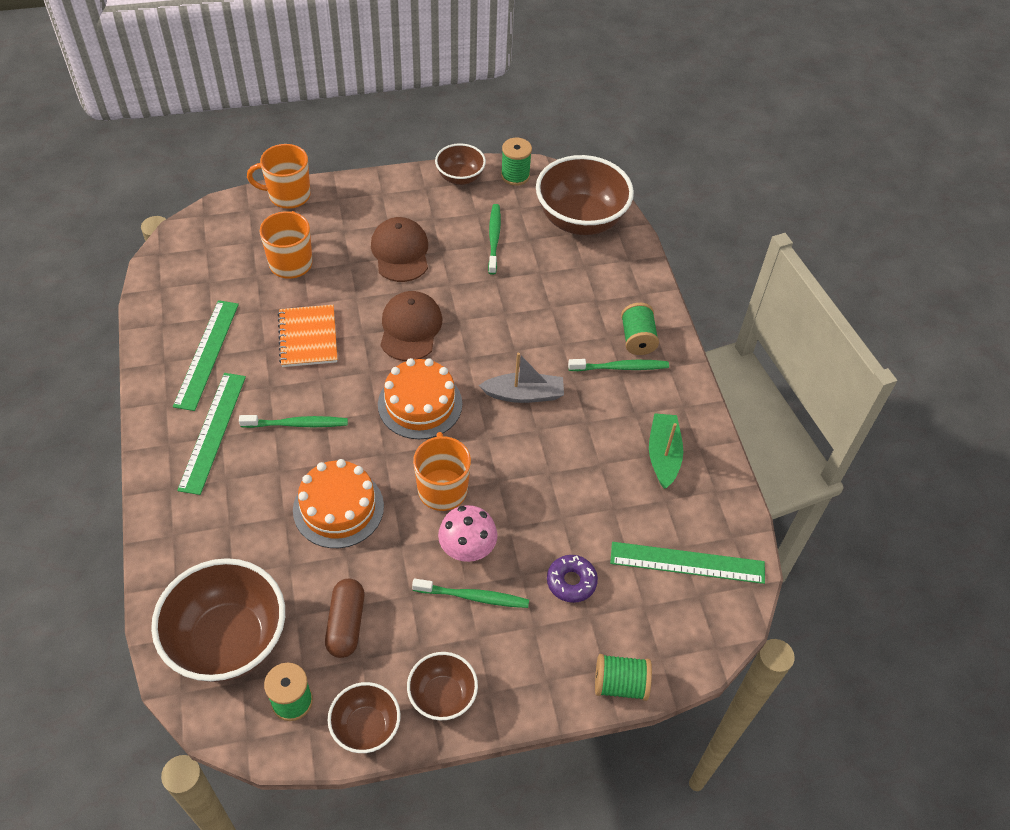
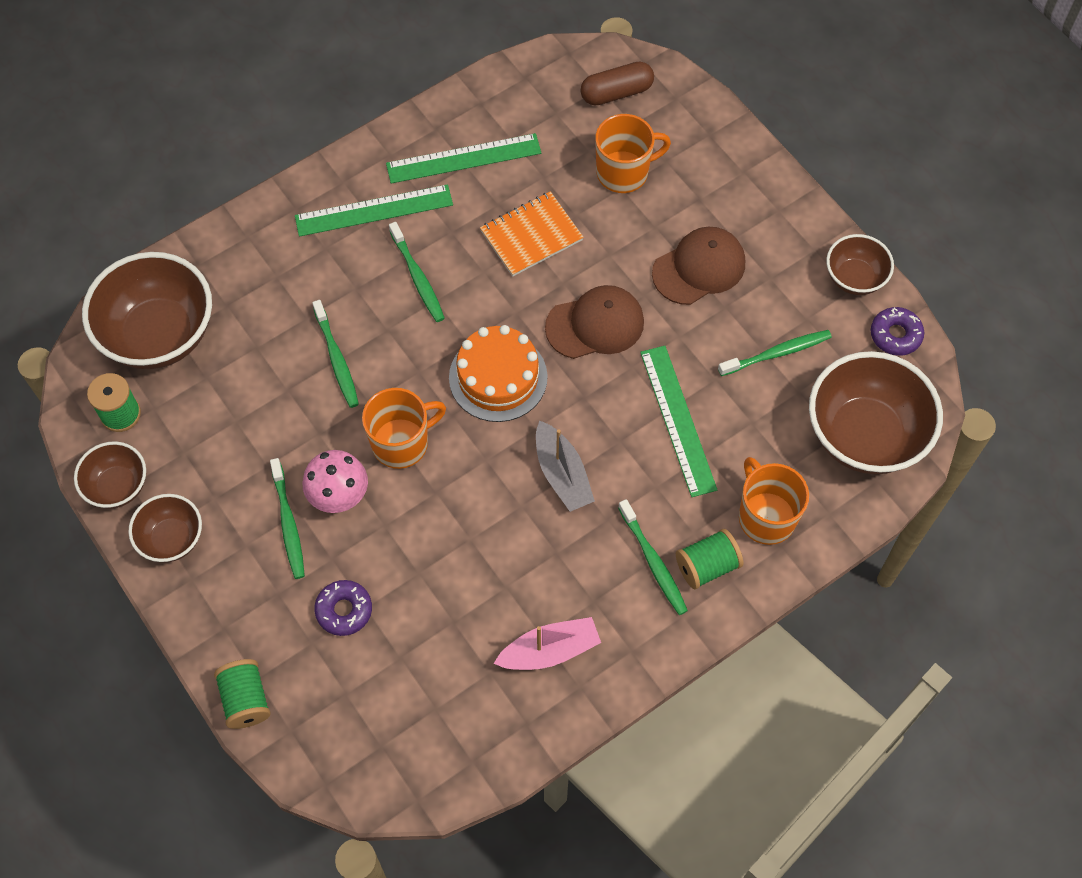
camera: 70 degrees right, 10 degrees up
(288, 195) = (719, 123): orange mug -> orange mug (766, 517)
(338, 508) = (336, 359): orange cake -> green toothbrush
(346, 624) = (214, 423): brown capsule -> brown capsule (616, 93)
(515, 175) = (895, 335): green spool -> purple donut
(663, 455) = (550, 650): green boat -> pink boat
(687, 562) = (418, 722): green ruler -> green ruler (678, 420)

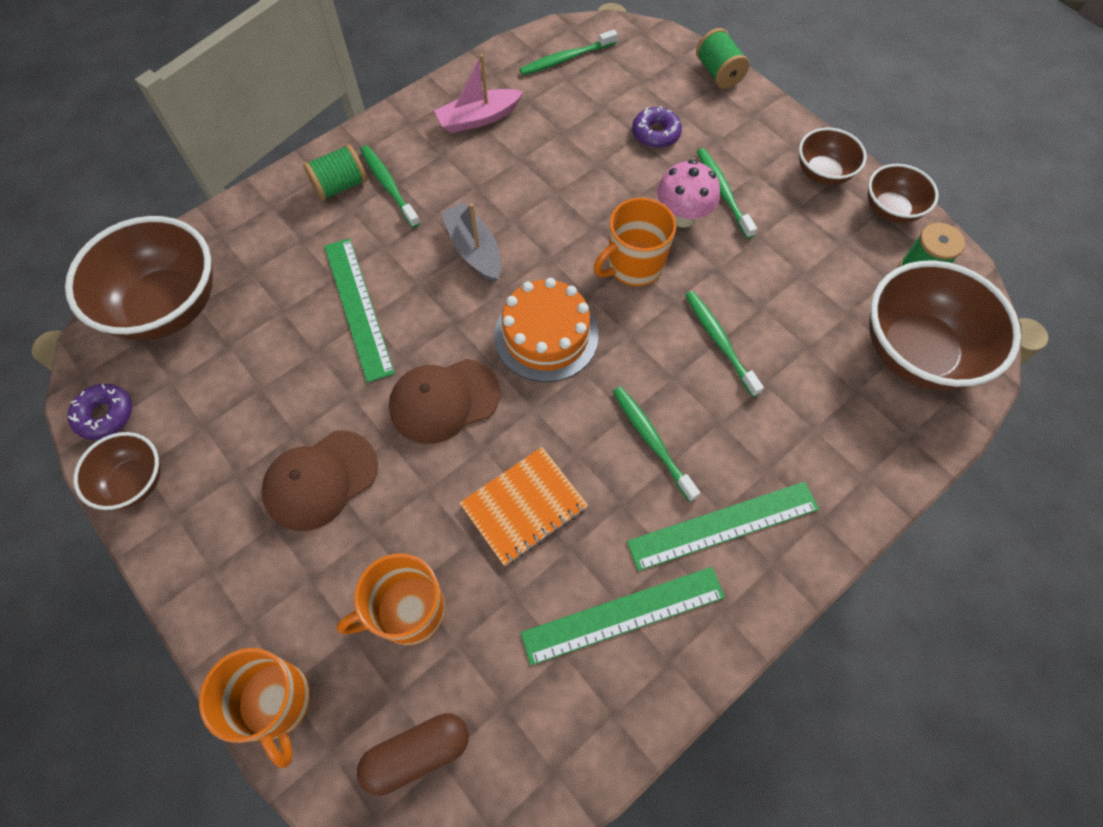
camera: 175 degrees right, 0 degrees up
(766, 517) = (280, 228): orange mug -> orange mug (276, 702)
(777, 353) = (243, 384): green toothbrush -> green toothbrush (566, 59)

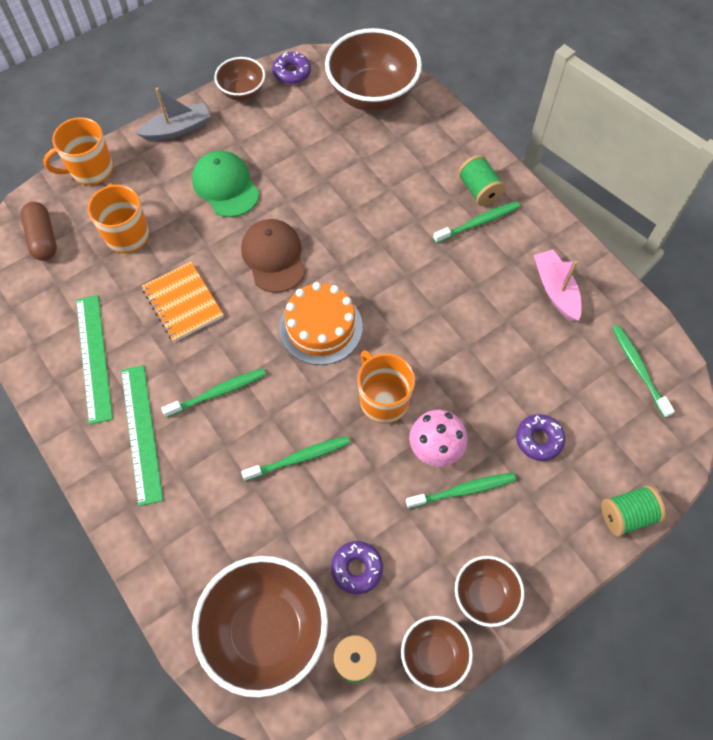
camera: 95 degrees right, 0 degrees up
(320, 480) = (225, 186): brown cap -> green cap
(358, 307) = (360, 204): green ruler -> none
(474, 250) = (408, 281): grey boat -> grey boat (177, 129)
(828, 277) = (357, 568): none -> purple donut

